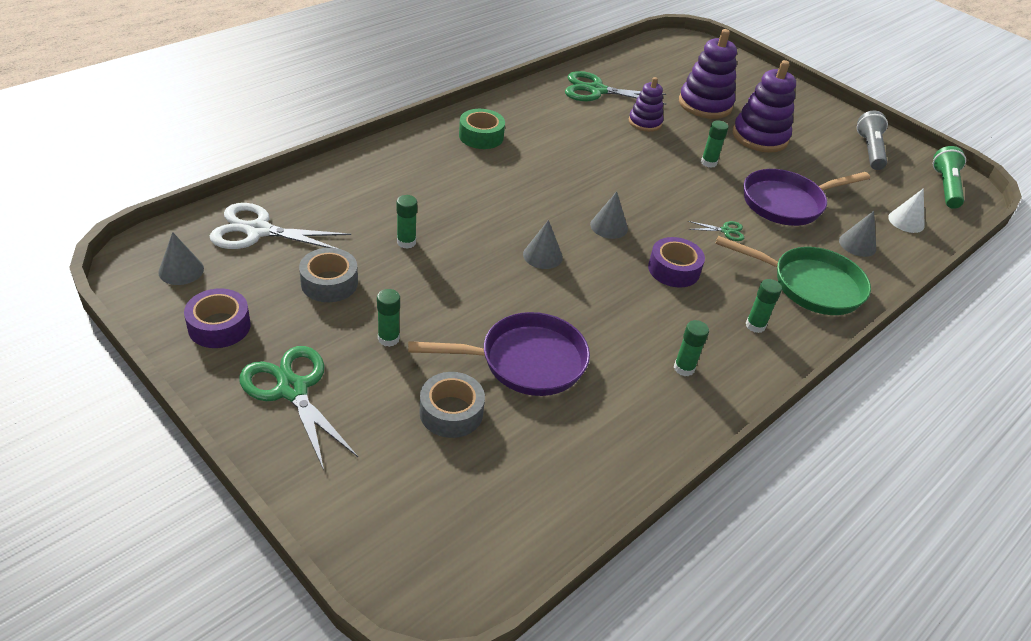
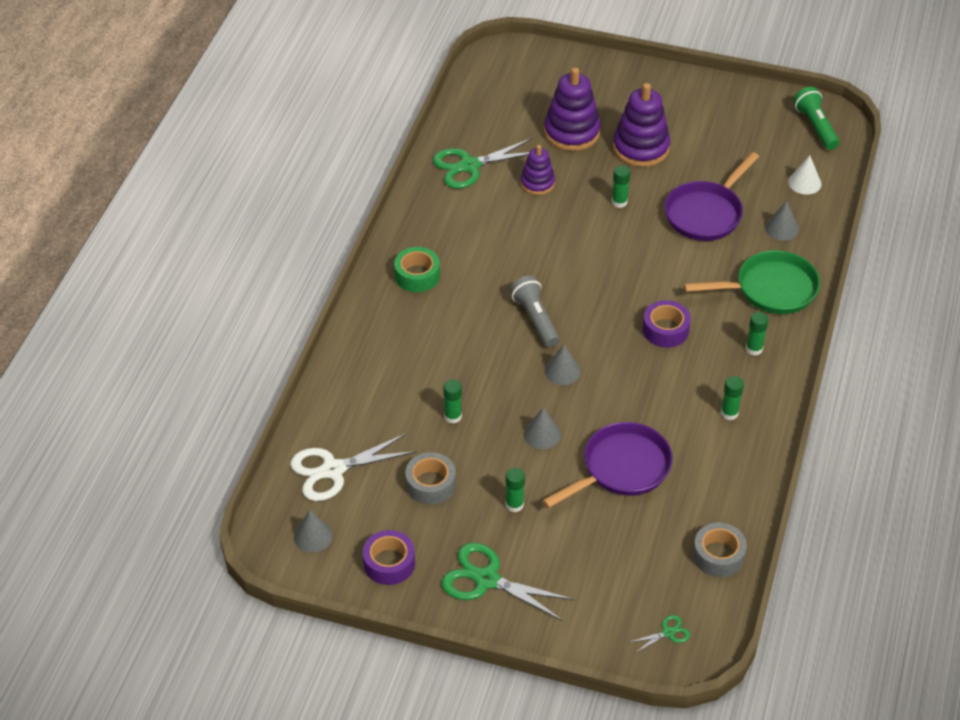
camera: 25 degrees left, 5 degrees up
(451, 412) = (604, 535): grey tape -> grey tape (718, 555)
(609, 226) = (590, 315): grey cone -> grey cone (542, 434)
(725, 231) = (678, 269): green scissors -> green scissors (668, 632)
(870, 150) = (736, 115): grey flashlight -> grey flashlight (535, 319)

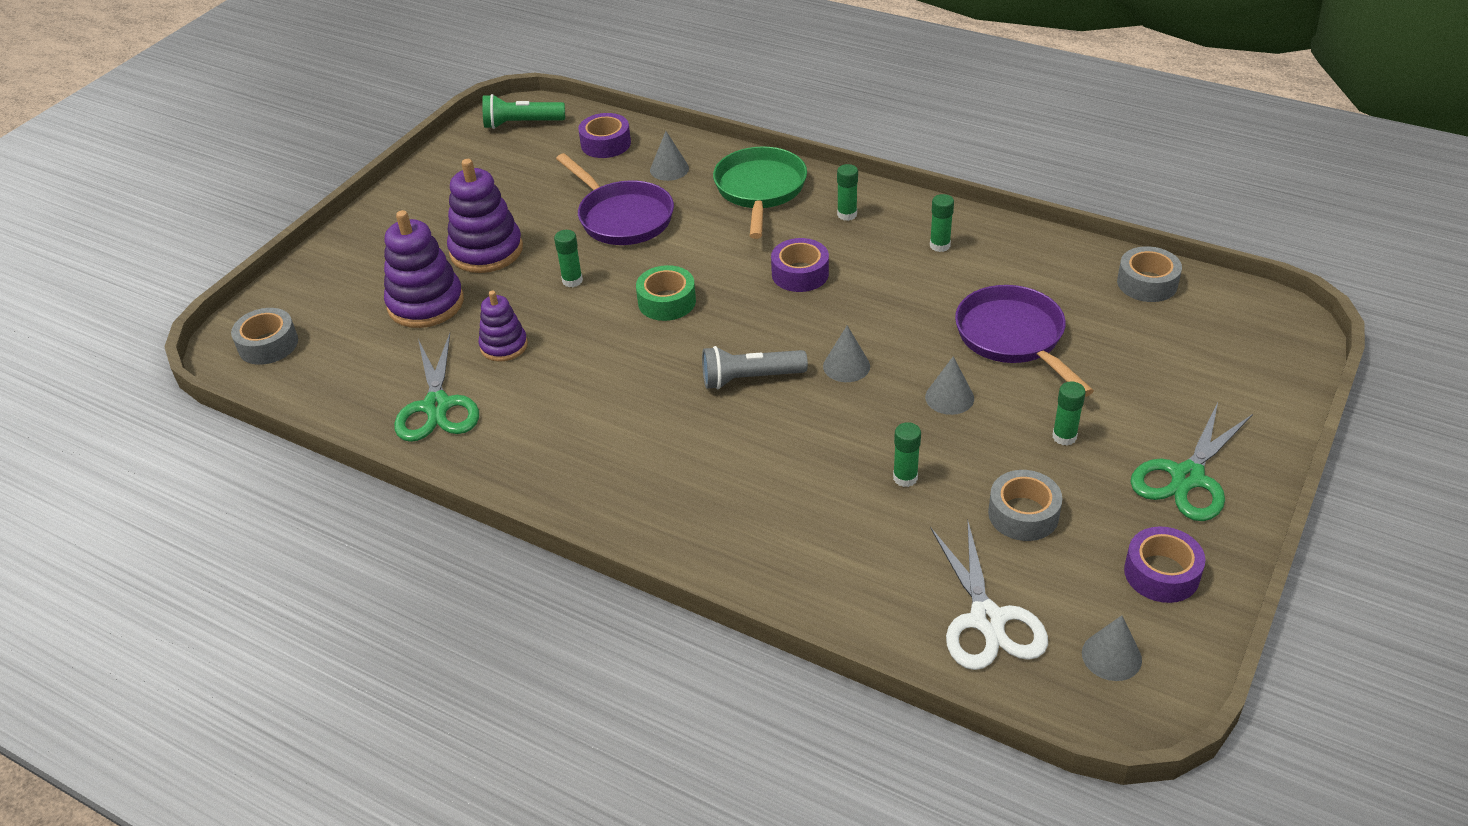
camera: 75 degrees left, 5 degrees down
(417, 275) = (630, 485): green tape -> green tape (667, 302)
(509, 69) = (268, 344): none -> grey tape
(668, 632) = (1259, 335): green scissors -> none
(804, 183) = (606, 144): white cone -> purple tape

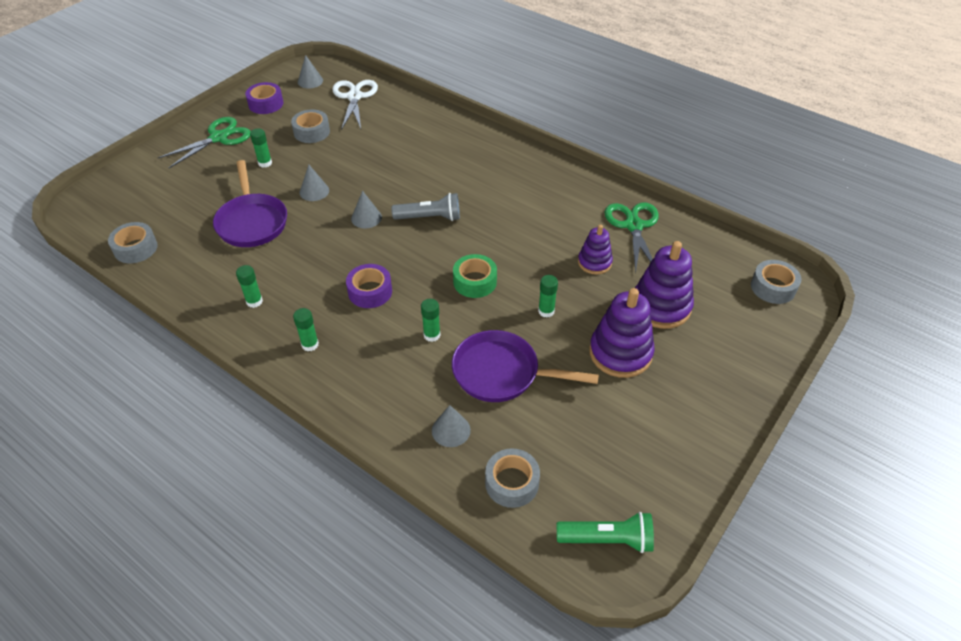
camera: 175 degrees left, 5 degrees up
(606, 144) = (512, 483): purple tape -> grey tape
(622, 217) = (502, 373): purple pan -> purple pan turned 45 degrees counterclockwise
(760, 190) = (373, 386): green pan -> none
(905, 478) = (362, 154): green glue stick -> green glue stick (432, 335)

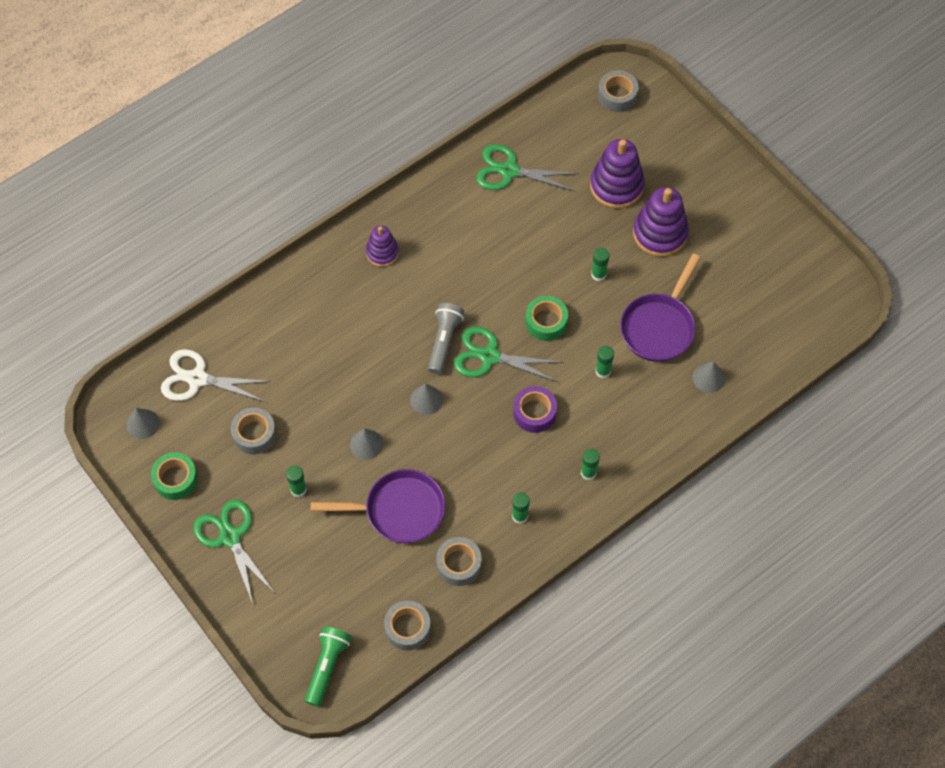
camera: 75 degrees left, 15 degrees up
(266, 104) = (175, 479): purple tape -> green tape
(423, 249) = (489, 356): none -> green scissors
(512, 483) = (766, 346): grey tape -> grey tape (459, 564)
(594, 262) = (549, 218): purple stacking toy -> purple stacking toy (382, 252)
(607, 539) = (825, 298): green flashlight -> green flashlight (327, 667)

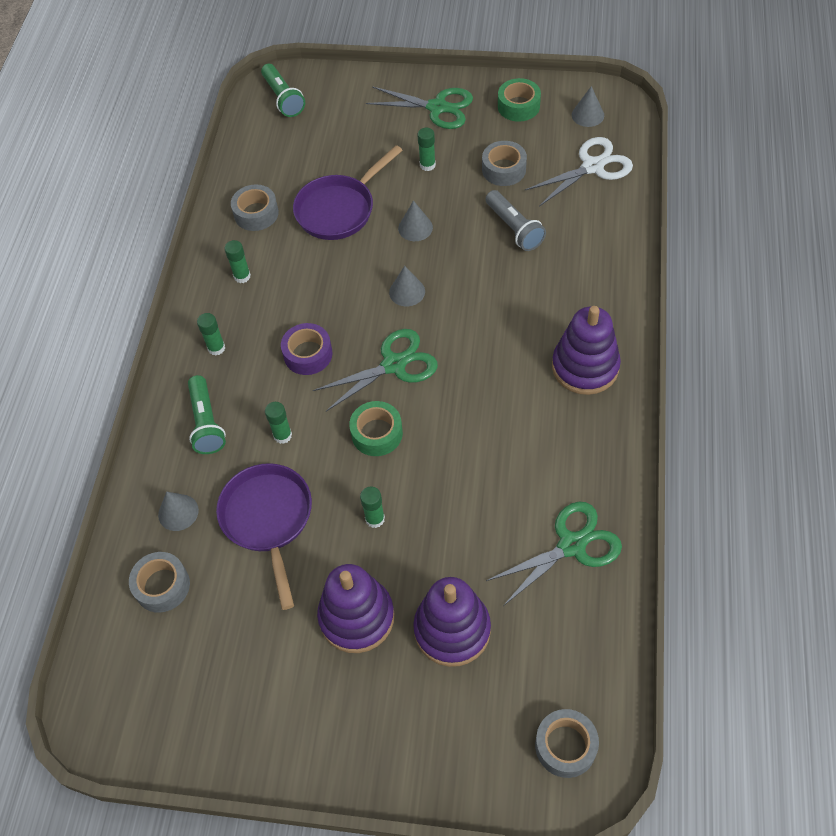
camera: 140 degrees right, 5 degrees down
(382, 252) = (585, 367): purple stacking toy -> purple stacking toy, size x1.67
(407, 628) = (252, 154): grey tape -> grey tape (162, 586)
(444, 341) = (445, 344): grey flashlight -> grey flashlight (514, 228)
(642, 422) = (206, 423): none -> green flashlight

